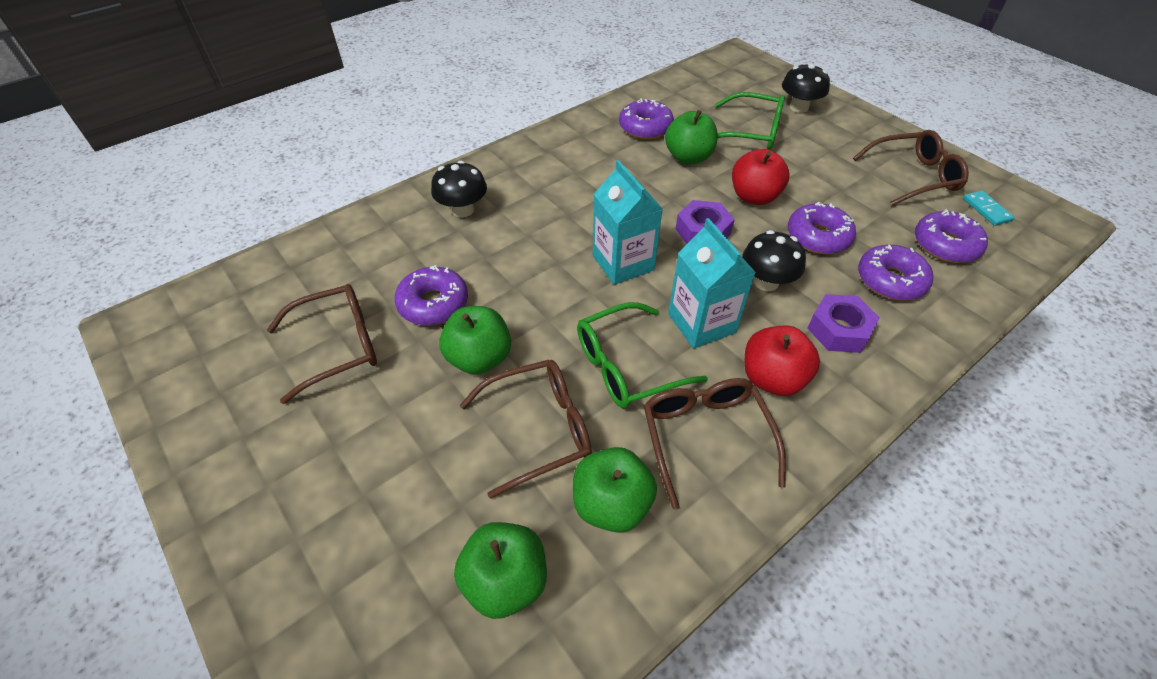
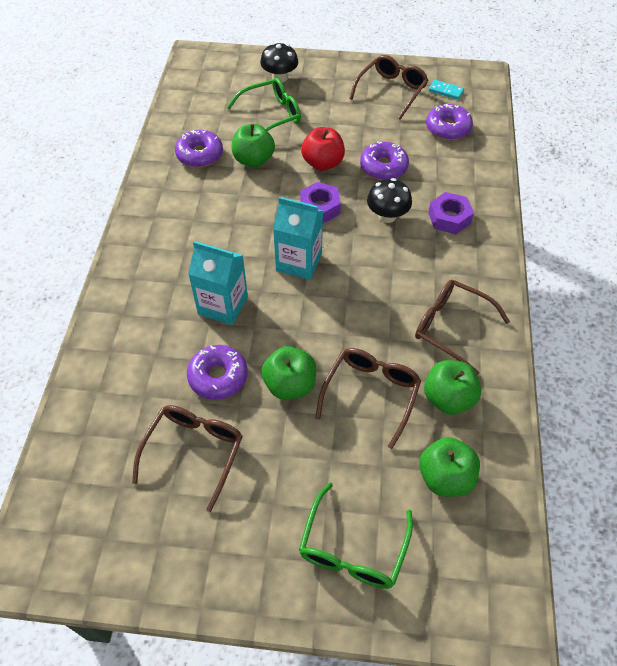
camera: 45 degrees left, 5 degrees up
(463, 210) = (151, 301): black mushroom -> none
(627, 366) = (373, 322): green glasses -> green glasses (353, 548)
(701, 323) = (382, 266): turquoise carton -> turquoise carton (223, 305)
(772, 378) = (447, 270): red apple -> none
(890, 280) = (443, 170): purple donut -> none

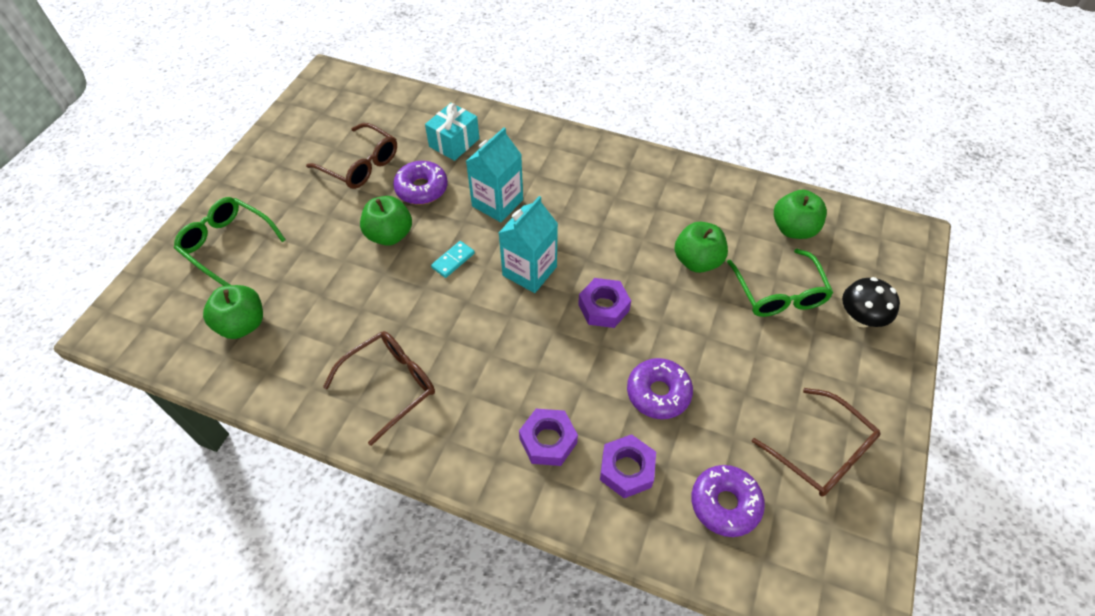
camera: 105 degrees right, 0 degrees up
(140, 367) = (454, 142): none -> turquoise gift
(200, 154) = (715, 215): purple donut -> none
(323, 163) = (678, 327): red apple -> none
(371, 394) = (350, 292): brown glasses -> none
(387, 216) = (571, 372): black mushroom -> none
(446, 91) = (817, 534): turquoise domino -> turquoise domino (453, 260)
(448, 398) = (313, 353): green apple -> green apple (793, 229)
(449, 174) = (626, 469): none -> purple nut

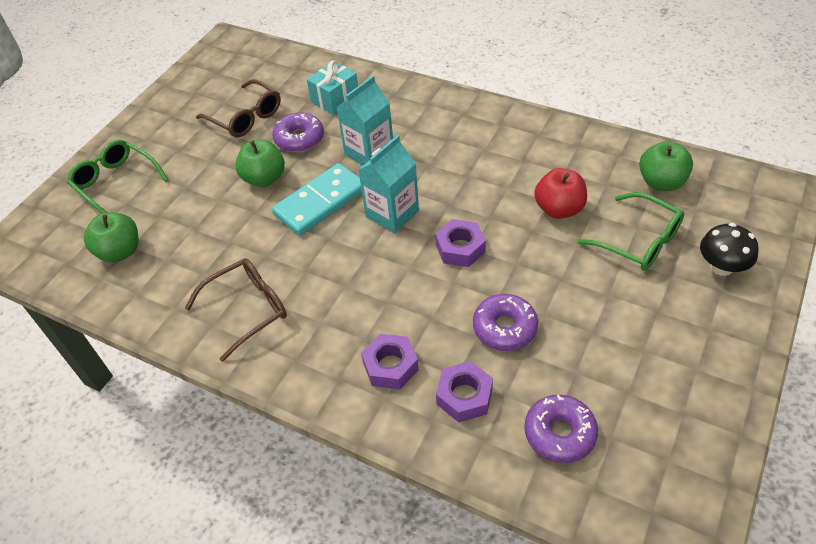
camera: 10 degrees right, 5 degrees down
(453, 260) = (320, 202): turquoise domino -> turquoise domino, size x2.20
(697, 261) = (559, 209): green apple -> red apple
(779, 293) = (639, 241): green glasses -> green glasses turned 45 degrees counterclockwise
(821, 452) = (665, 390): brown glasses -> none

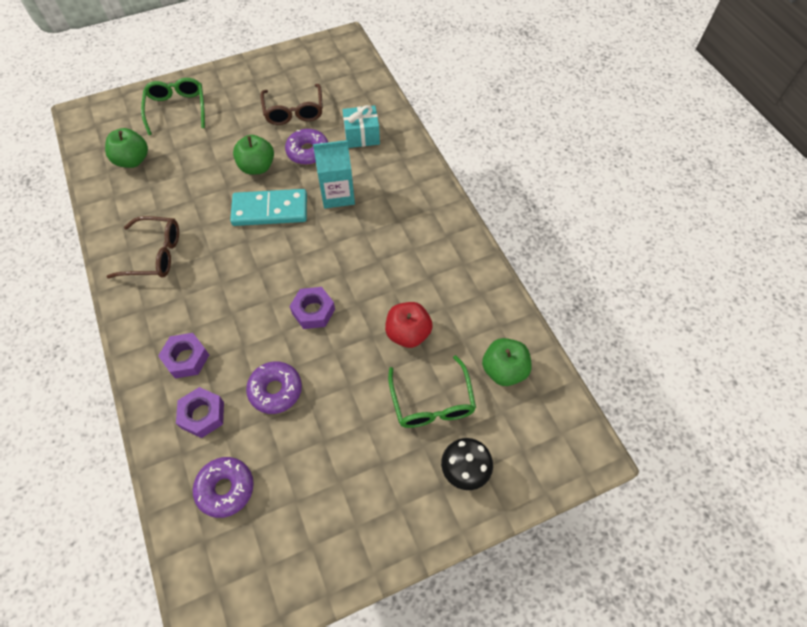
camera: 35 degrees right, 10 degrees up
(392, 214) = (301, 252): turquoise carton -> none

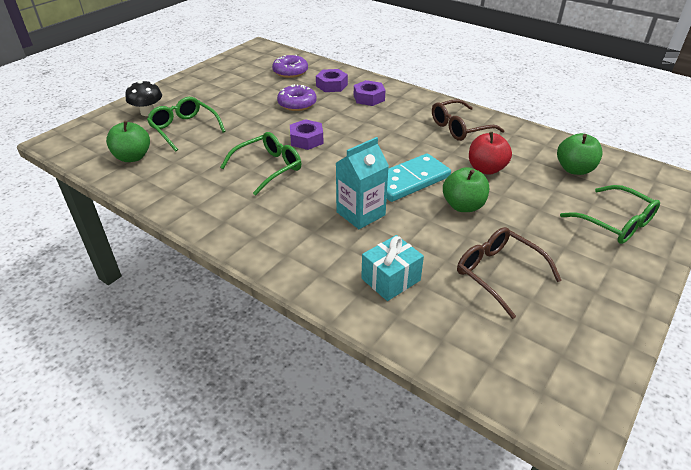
camera: 150 degrees right, 20 degrees down
(308, 152) = (431, 238): purple donut -> none
(377, 284) = (268, 168): none -> green glasses
(408, 333) = (222, 151): red apple -> red apple (486, 169)

